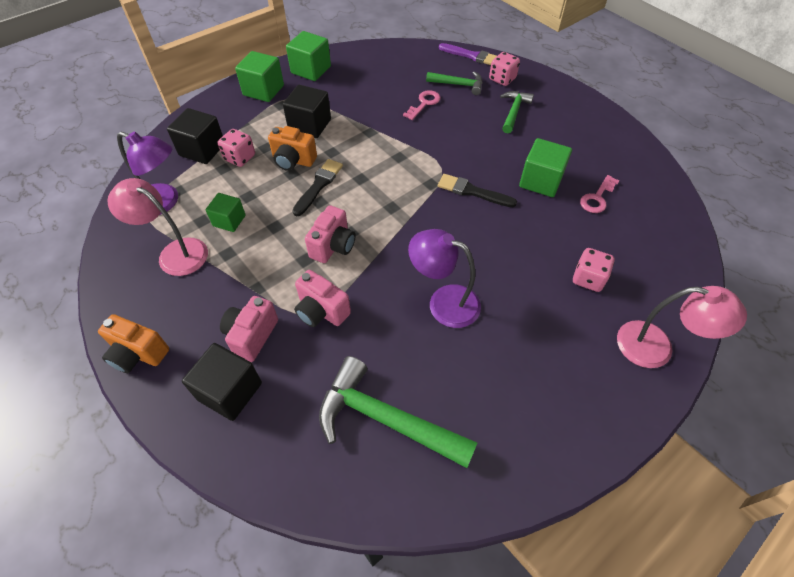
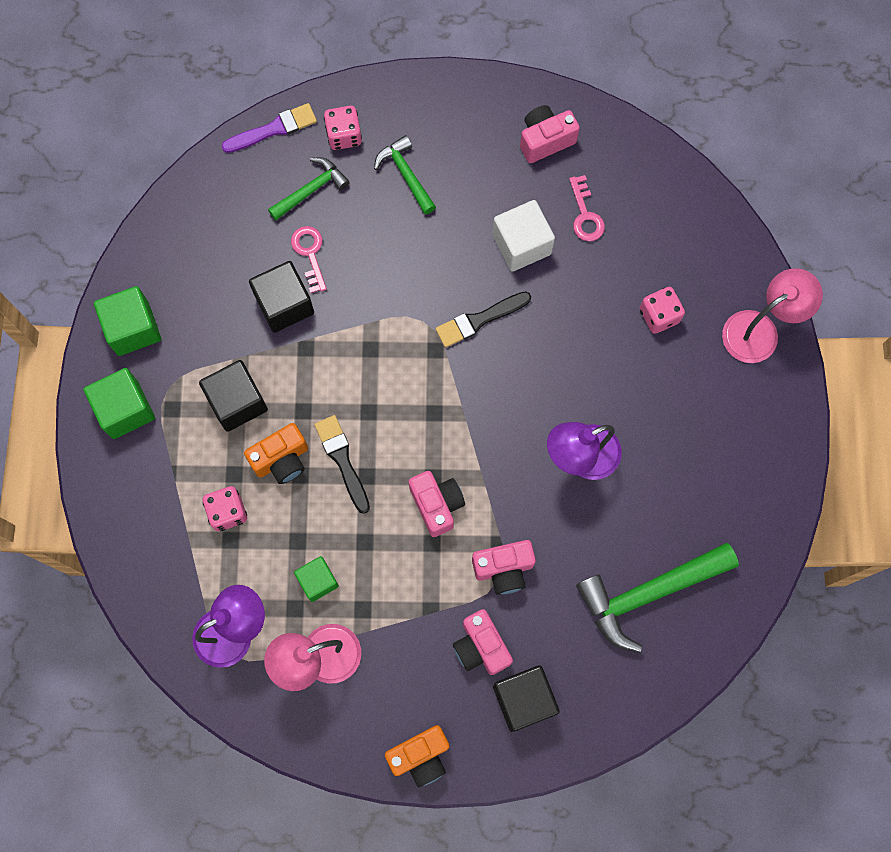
camera: 50 degrees left, 20 degrees up
(202, 150) = (178, 543): black cube -> black cube (284, 304)
(540, 181) = (521, 244): green cube -> white cube
(612, 152) = (545, 140): none -> pink camera

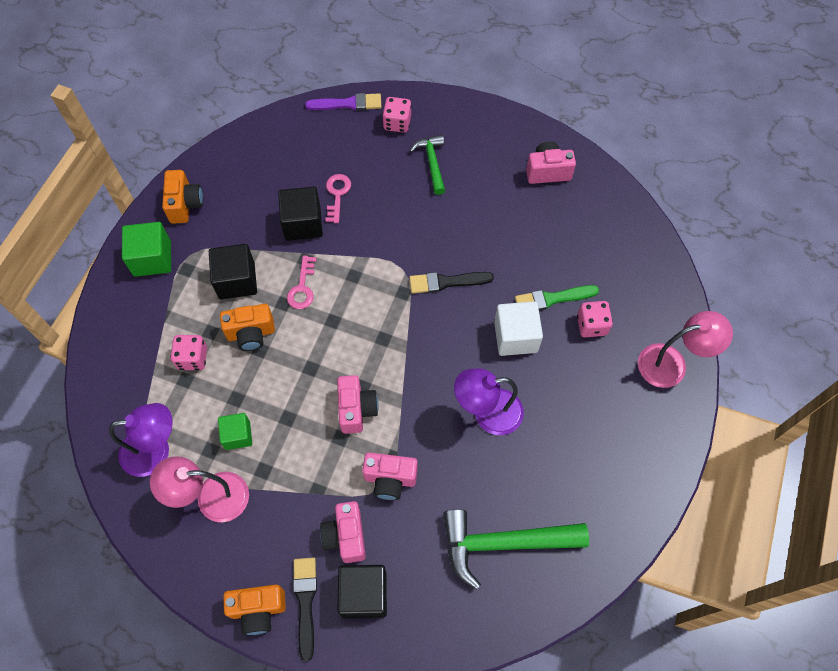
camera: 20 degrees right, 10 degrees down
(133, 328) = (185, 204): green cube -> orange camera
(311, 189) = (357, 152): green hammer -> none
(342, 460) = (297, 350): black brush -> black brush (305, 602)
(521, 244) = (501, 238): white cube -> white cube (515, 337)
(585, 215) = (559, 233): pink key -> pink key (302, 287)
(605, 299) = (552, 299): none -> green brush

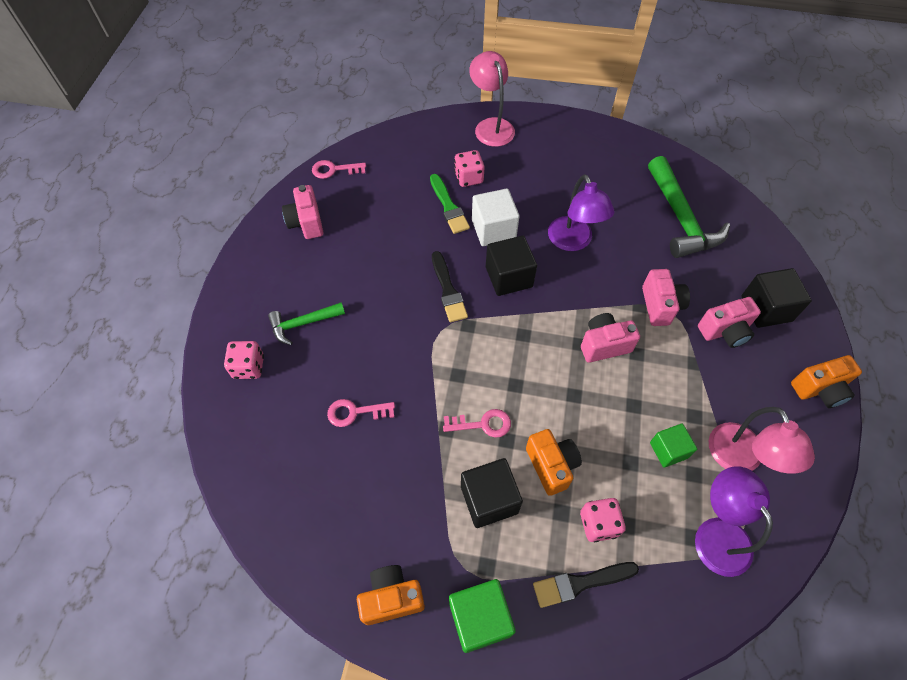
camera: 100 degrees left, 5 degrees down
(258, 610) = (819, 389): orange camera -> orange camera turned 90 degrees clockwise
(303, 223) = (399, 442): black cube -> black cube (509, 277)
(305, 602) = (794, 352): black brush -> black brush (580, 583)
(348, 104) = (220, 427): purple brush -> none
(616, 199) = (334, 170): none -> pink key

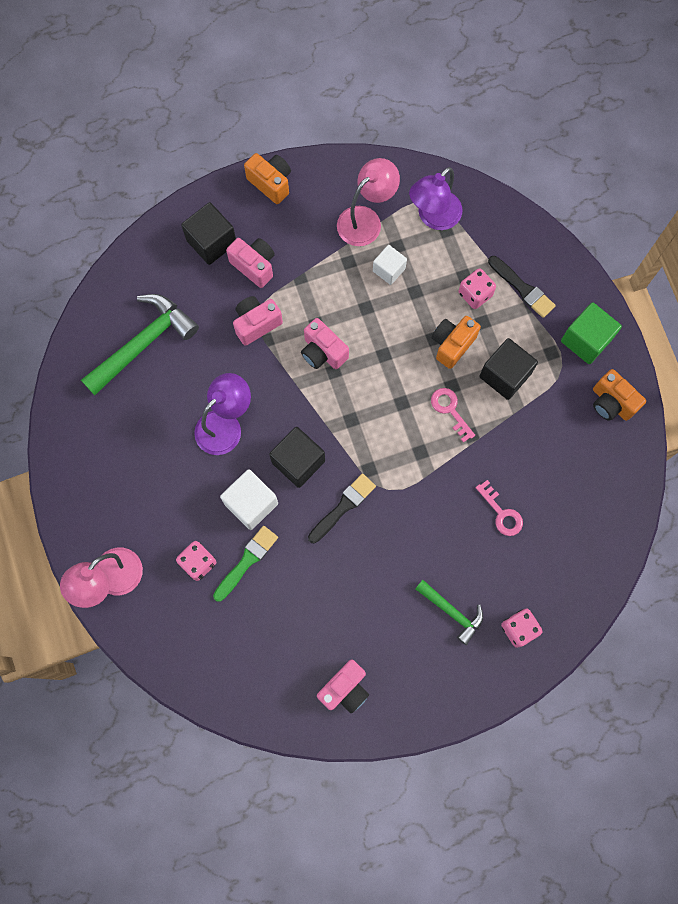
camera: 120 degrees left, 15 degrees up
(334, 170) = (263, 708): pink key -> none
(668, 450) = (389, 270): green cube -> white cube

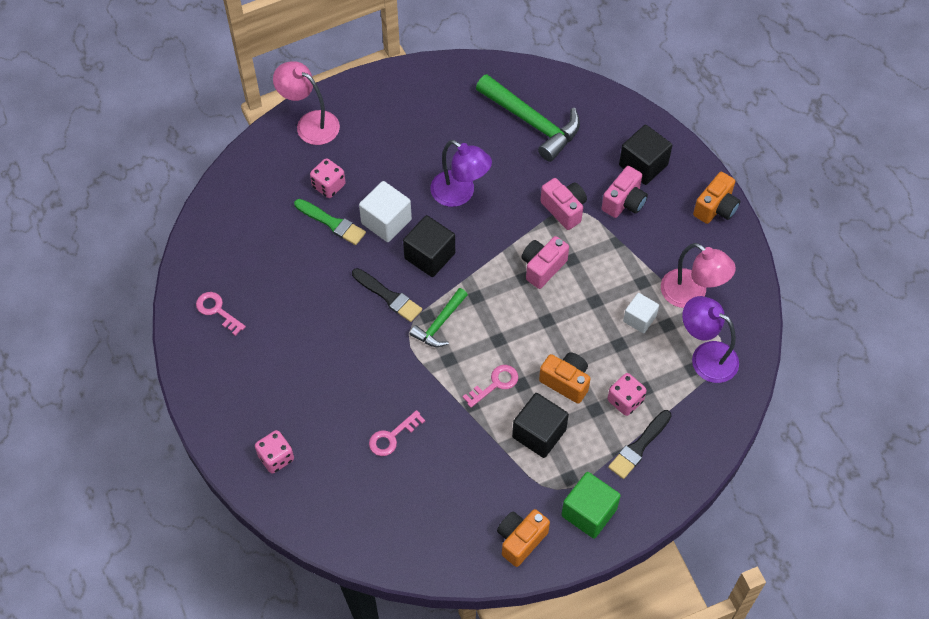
camera: 85 degrees right, 15 degrees down
(345, 689) = (217, 311): pink camera -> pink key
(452, 612) = (291, 397): green hammer -> green hammer (439, 324)

